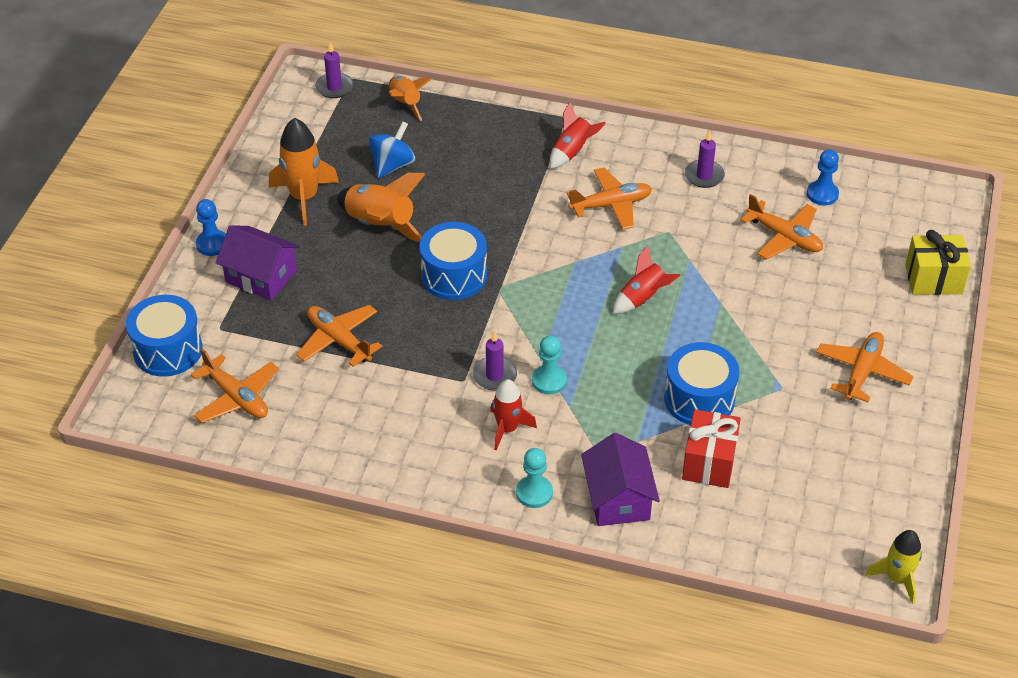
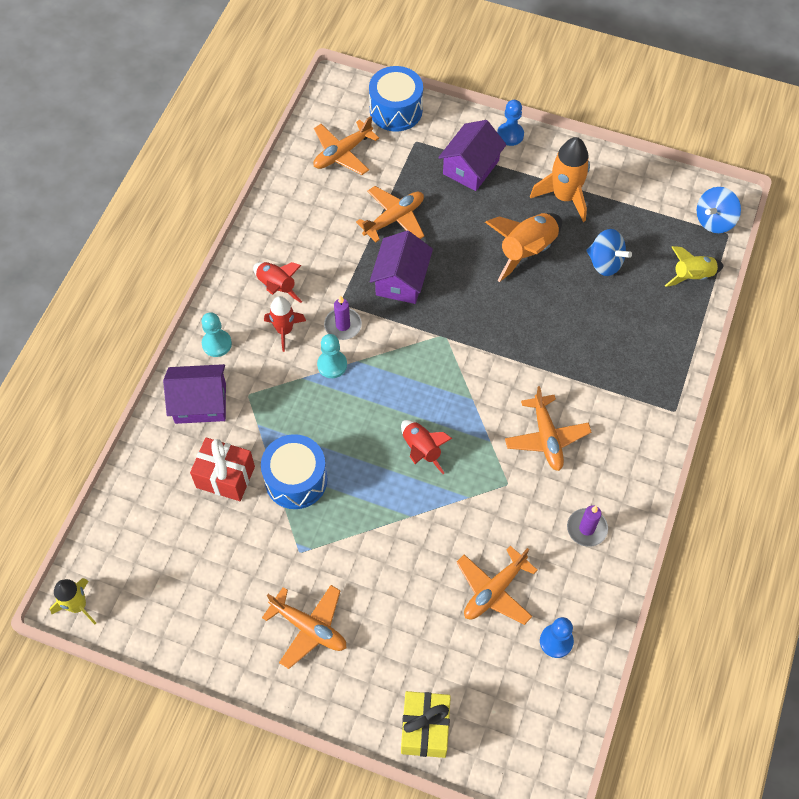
camera: 95 degrees right, 15 degrees up
(334, 87) = (714, 221): purple candle -> blue spinning top
(405, 104) = (692, 276): orange rocket -> yellow rocket
(427, 328) = (401, 280): none -> purple house
(454, 275) = (461, 303): blue drum -> none
(572, 152) = (623, 412): red rocket -> red rocket (277, 287)

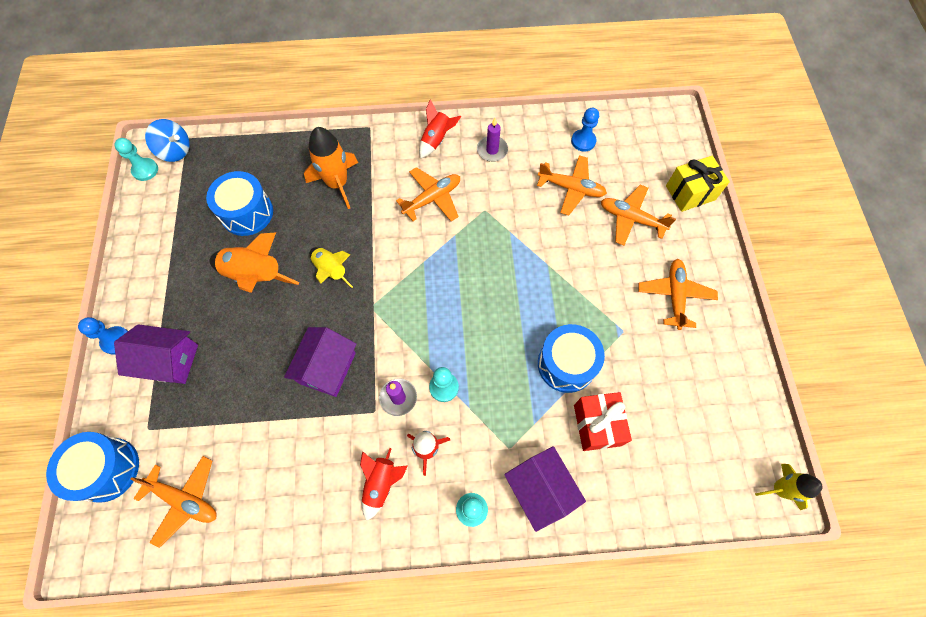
camera: 115 degrees left, 5 degrees up
(394, 219) = (256, 406): orange plane -> orange plane (631, 219)
(401, 280) = (327, 368): purple house -> purple house turned 60 degrees counterclockwise
(421, 450) = (488, 280): red rocket -> red rocket (436, 140)
(564, 196) = (182, 267): orange rocket -> orange rocket (337, 184)
(605, 263) = (247, 213): blue spinning top -> blue drum
(692, 276) = (239, 150): yellow rocket -> yellow rocket (331, 271)
(698, 190) = (145, 170): none -> turquoise pawn

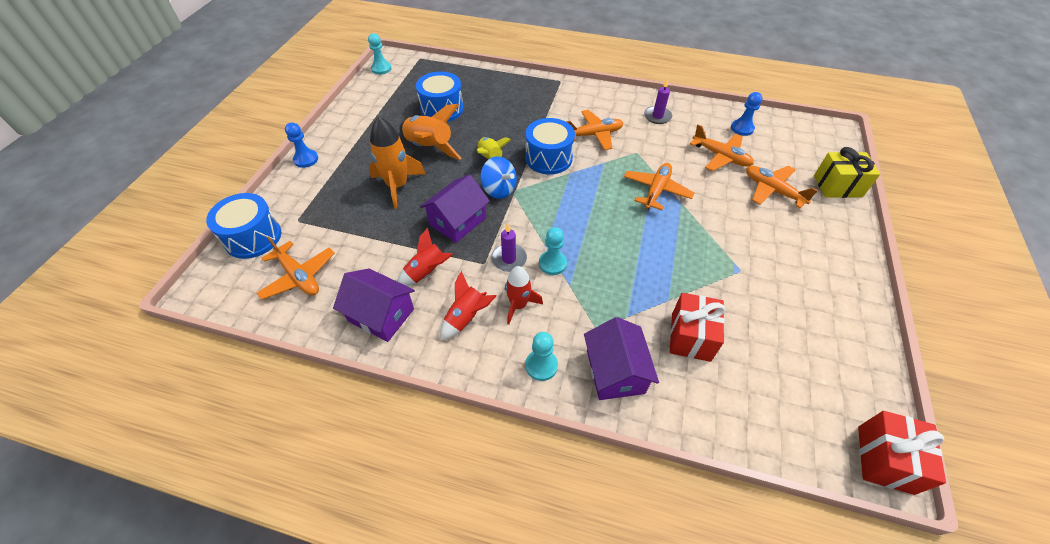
camera: 20 degrees right, 15 degrees down
(169, 361) = (337, 182): purple house -> purple house (381, 315)
(175, 151) = (408, 63): blue spinning top -> blue spinning top (499, 190)
(337, 184) = (520, 108): orange rocket -> orange rocket (397, 186)
(436, 140) = (612, 100): red rocket -> red rocket (427, 272)
(566, 364) = (675, 279): blue drum -> blue drum (548, 158)
(675, 296) = (802, 257): orange plane -> orange plane (656, 191)
(779, 489) = (885, 459): yellow rocket -> red gift

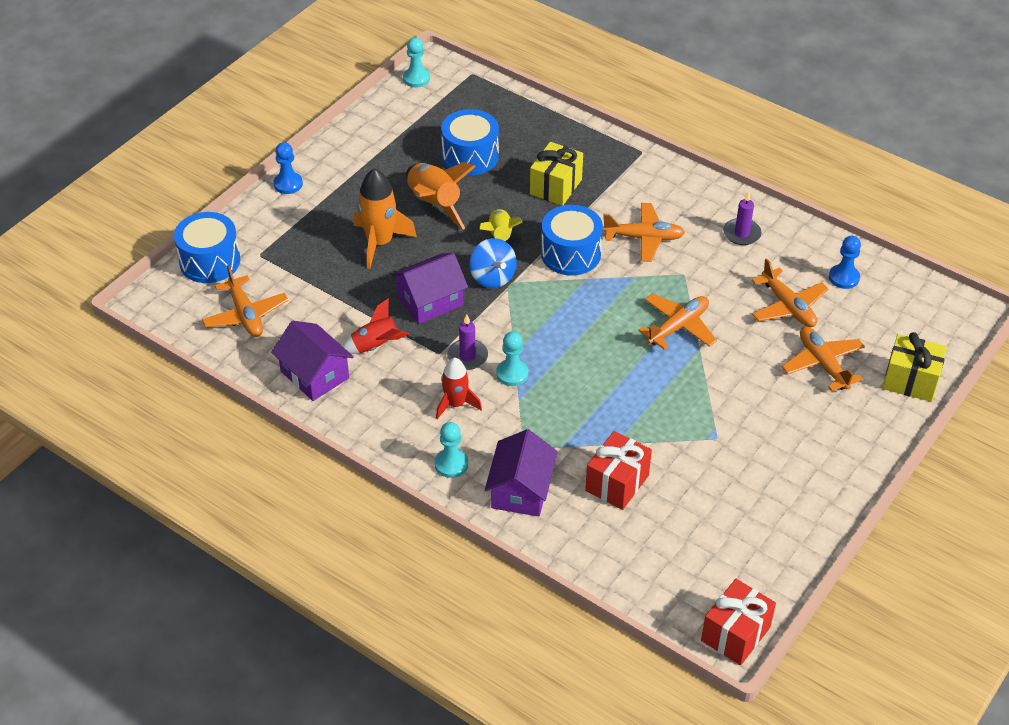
camera: 20 degrees right, 5 degrees down
(466, 317) = (397, 401): red rocket -> none
(513, 115) = (555, 187): none -> yellow gift

